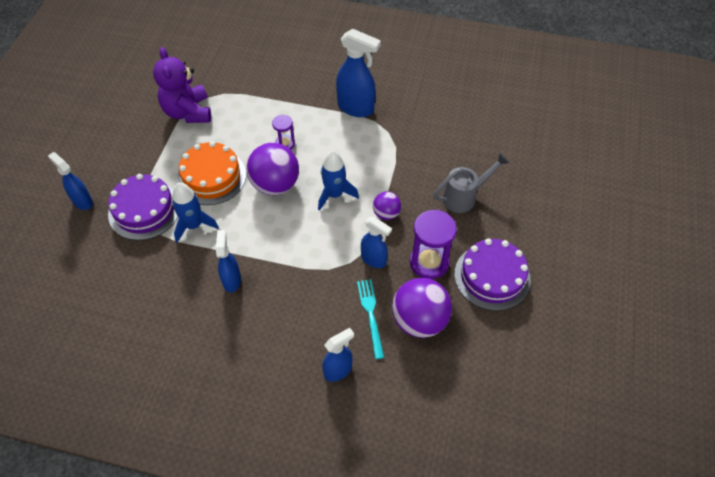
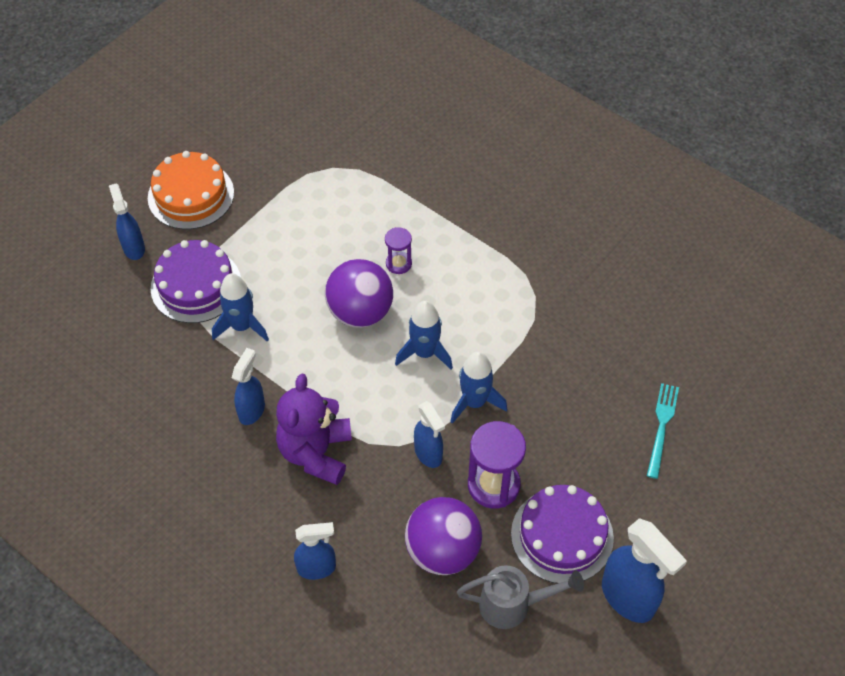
camera: 25 degrees right, 0 degrees up
(188, 112) = (304, 179): purple teddy bear -> purple teddy bear (316, 452)
(211, 177) = (291, 273): orange cake -> orange cake (191, 195)
(356, 108) = (511, 249): blue spray bottle -> blue spray bottle (628, 598)
(371, 315) = (389, 519): turquoise fork -> turquoise fork (662, 427)
(386, 213) = (474, 402): purple ball -> blue rocket
(464, 197) = (585, 420): grey watering can -> grey watering can (514, 605)

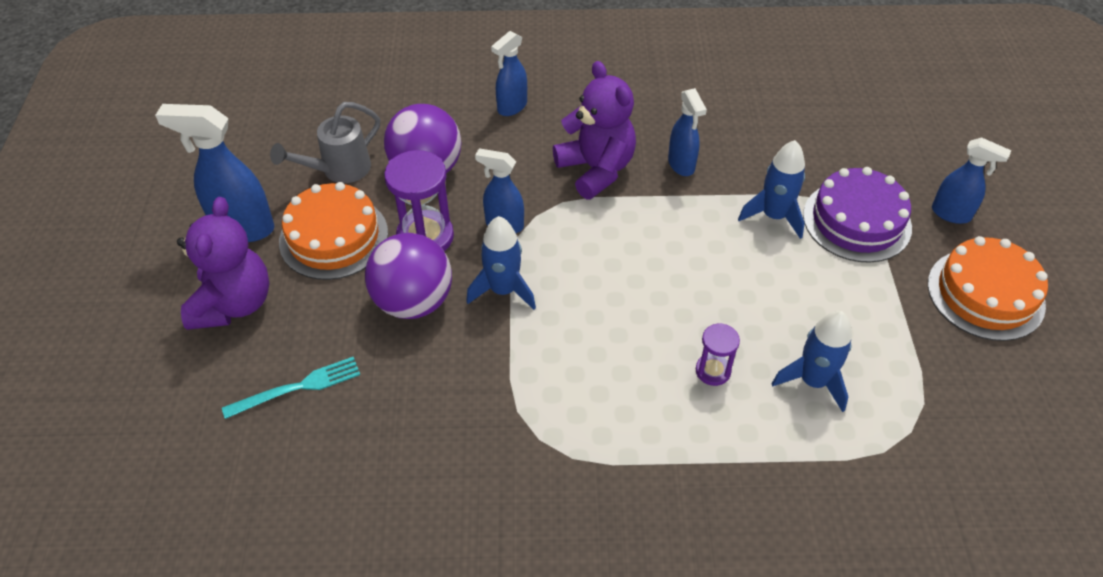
camera: 140 degrees right, 5 degrees down
(360, 312) = (692, 297): purple ball -> purple ball (413, 301)
(424, 353) = (592, 302): blue rocket -> blue rocket (813, 381)
(562, 535) = (334, 237): purple cake -> orange cake
(662, 427) = (297, 388): turquoise fork -> turquoise fork turned 90 degrees counterclockwise
(671, 526) = (234, 304): none -> purple teddy bear

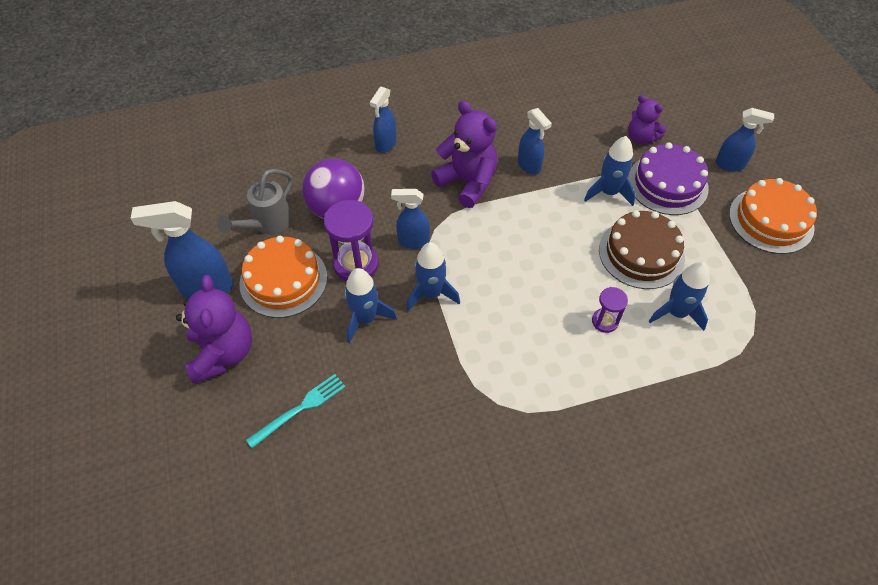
camera: 15 degrees left, 5 degrees up
(413, 301) = (365, 318): purple ball -> blue rocket
(791, 298) = (641, 253): none -> brown cake
(840, 158) = (641, 137): none -> purple teddy bear

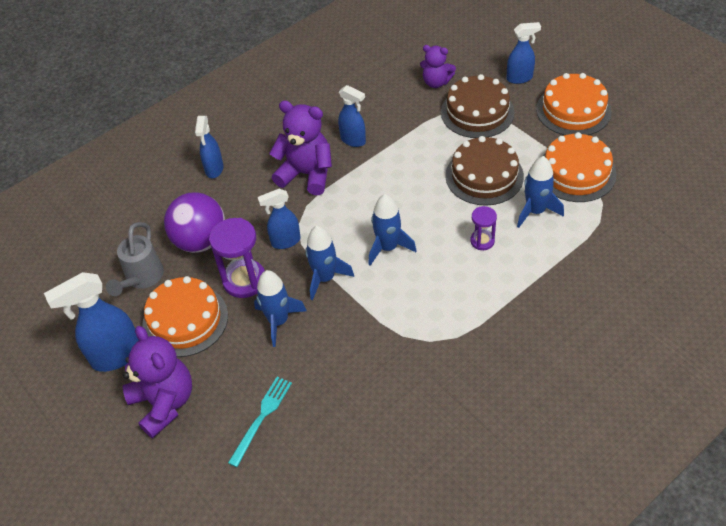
camera: 20 degrees left, 5 degrees down
(608, 192) = (432, 137): blue rocket -> blue rocket (388, 247)
(667, 184) = (477, 112): purple cake -> brown cake
(740, 288) = (576, 172): none -> orange cake

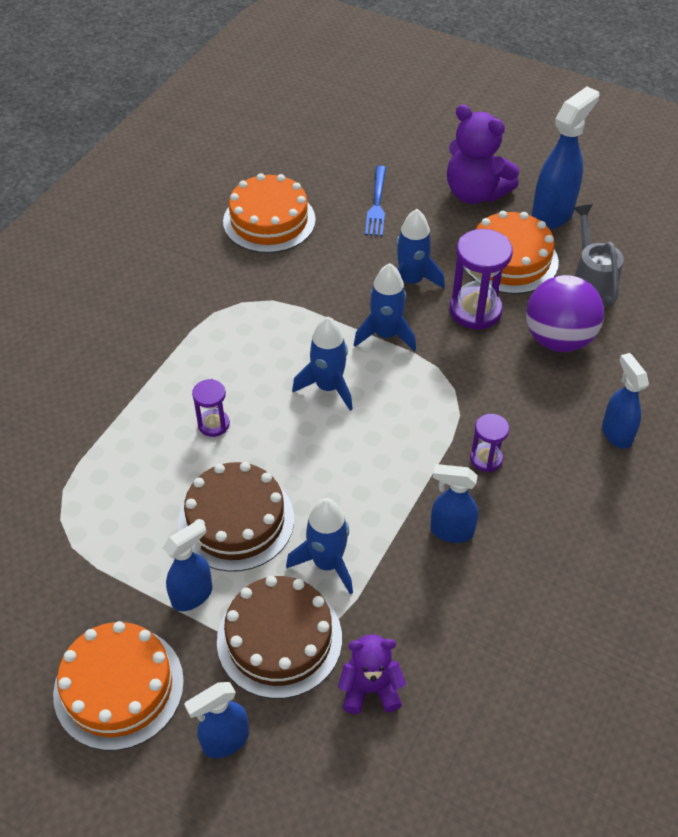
camera: 155 degrees right, 0 degrees up
(261, 418) = (377, 203): turquoise fork -> blue fork
(285, 241) = (457, 363): blue spray bottle -> blue spray bottle (193, 595)
(306, 174) = (486, 459): purple teddy bear -> purple hourglass
(535, 211) = (152, 483): blue rocket -> blue rocket (327, 563)
(576, 172) = (102, 560): orange cake -> orange cake (269, 220)

